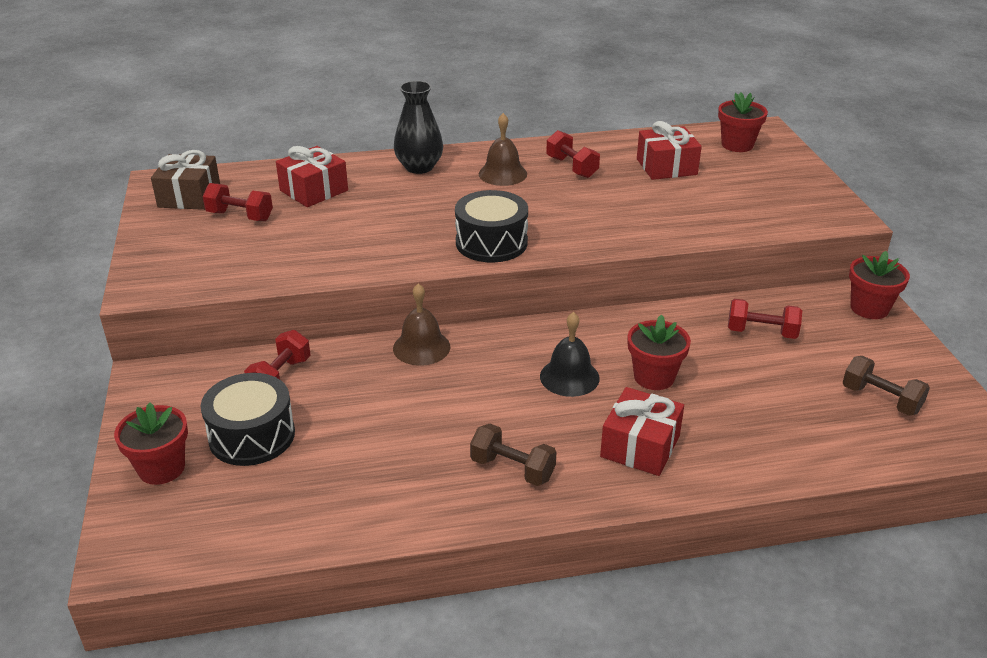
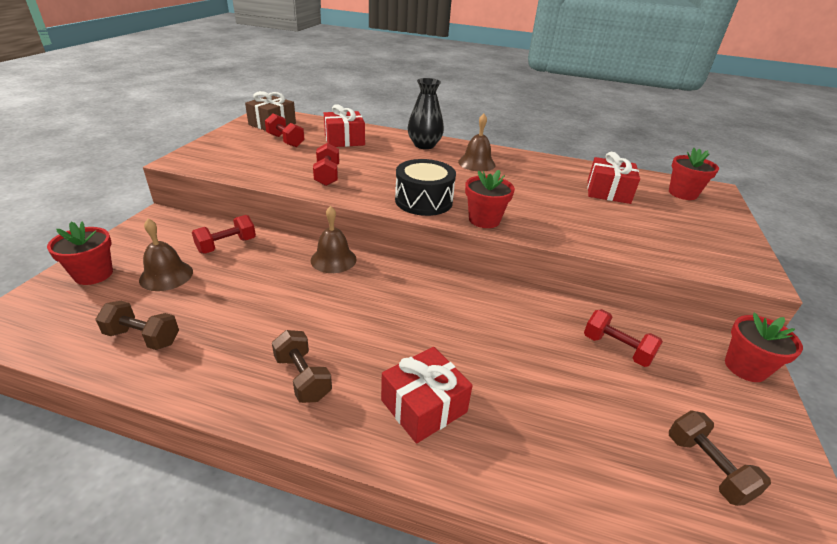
camera: 25 degrees right, 0 degrees up
(252, 436) = (166, 275): black drum -> brown bell
(311, 502) = (143, 337): none -> brown dumbbell
(569, 377) = (417, 321): black bell -> none
(571, 167) = (531, 172): red dumbbell -> red dumbbell (327, 175)
(654, 377) = (487, 349): red flower pot -> red flower pot (484, 220)

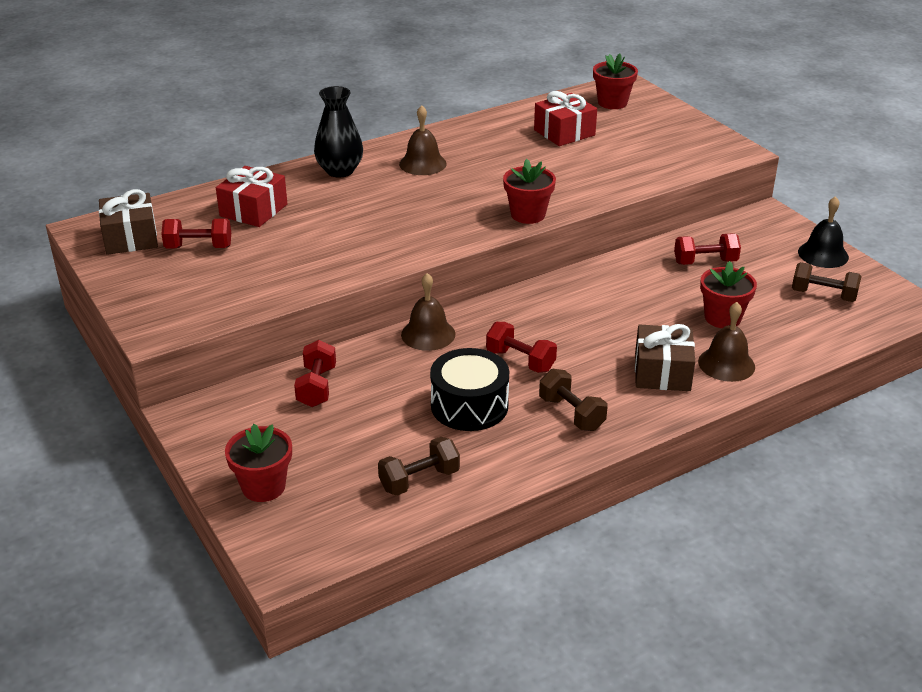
camera: 45 degrees left, 0 degrees up
(166, 275) = (327, 441): brown bell -> brown bell (726, 364)
(303, 378) = (571, 413): brown dumbbell -> brown dumbbell turned 45 degrees clockwise
(327, 175) = (330, 256): red dumbbell -> red dumbbell (520, 360)
(423, 201) = (456, 227): black drum -> black drum (469, 405)
(423, 406) = (662, 372): red gift -> brown gift
(745, 367) = (777, 225): red flower pot -> red flower pot (722, 318)
(766, 427) = (823, 254): none -> black bell

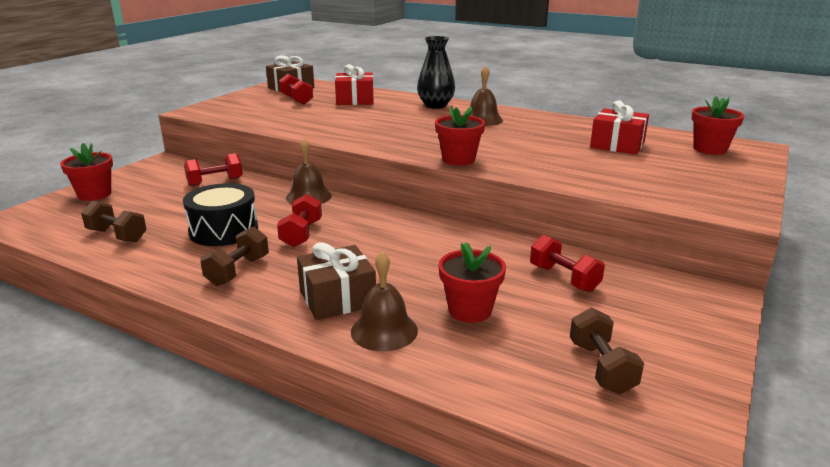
camera: 60 degrees right, 10 degrees down
(823, 254) = (695, 348): black bell -> none

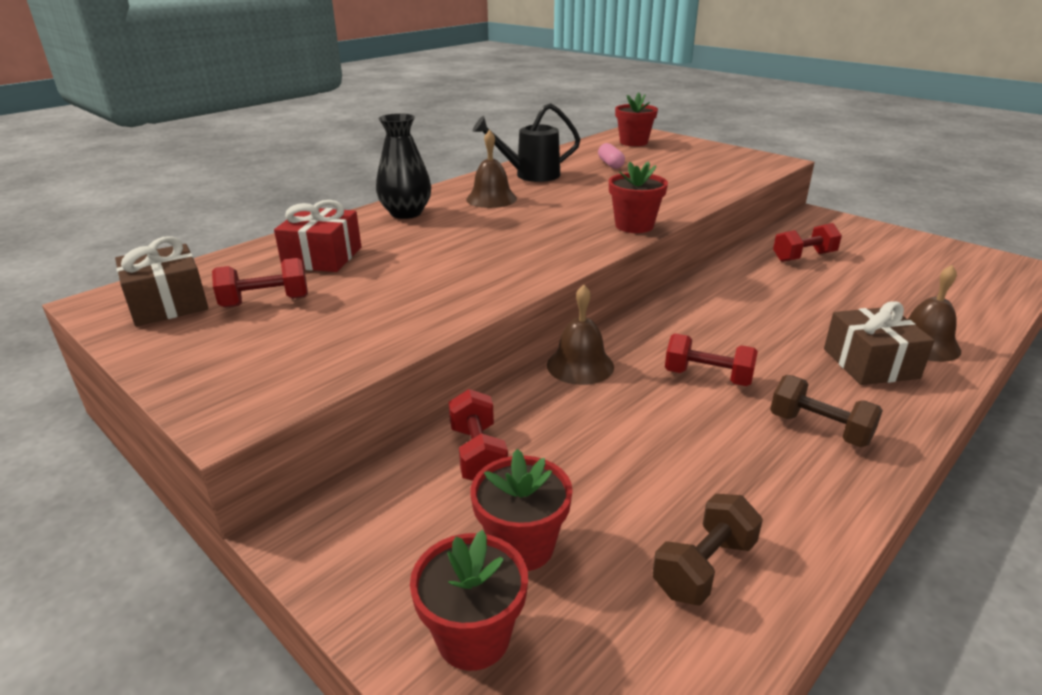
camera: 75 degrees left, 5 degrees up
(224, 230) = (691, 442): black drum -> none
(470, 310) = (872, 301): red flower pot -> red flower pot (522, 546)
(551, 124) = (530, 175): none -> black watering can
(601, 367) = (938, 269): brown dumbbell -> none
(617, 145) = (610, 164): red gift -> pink capsule

